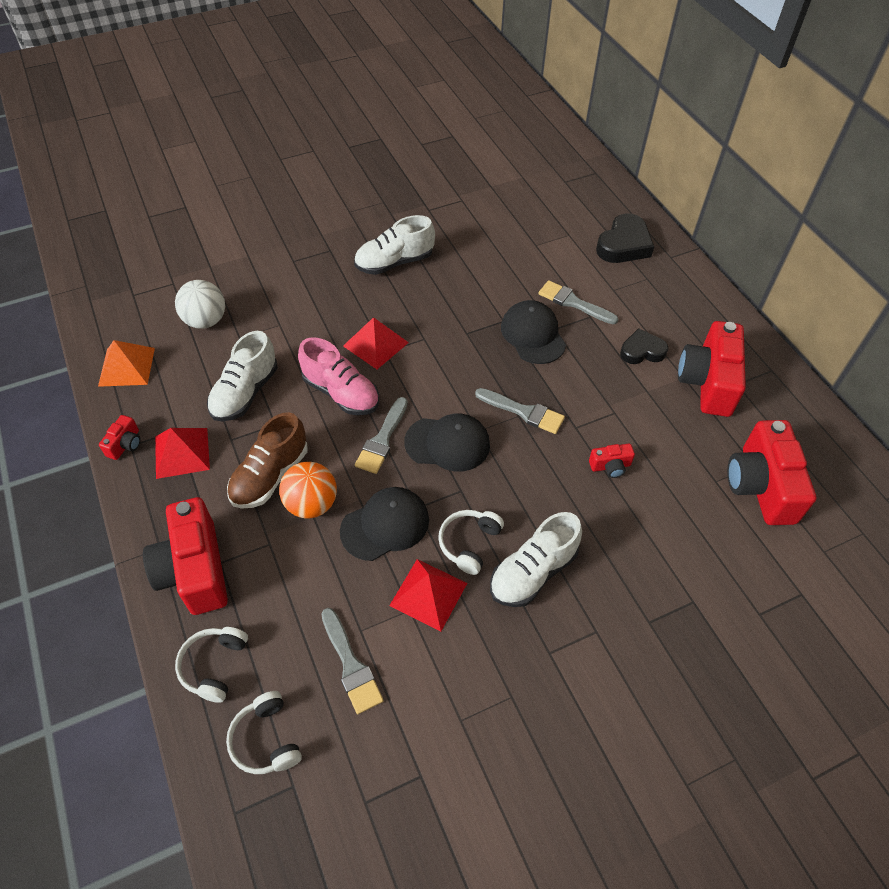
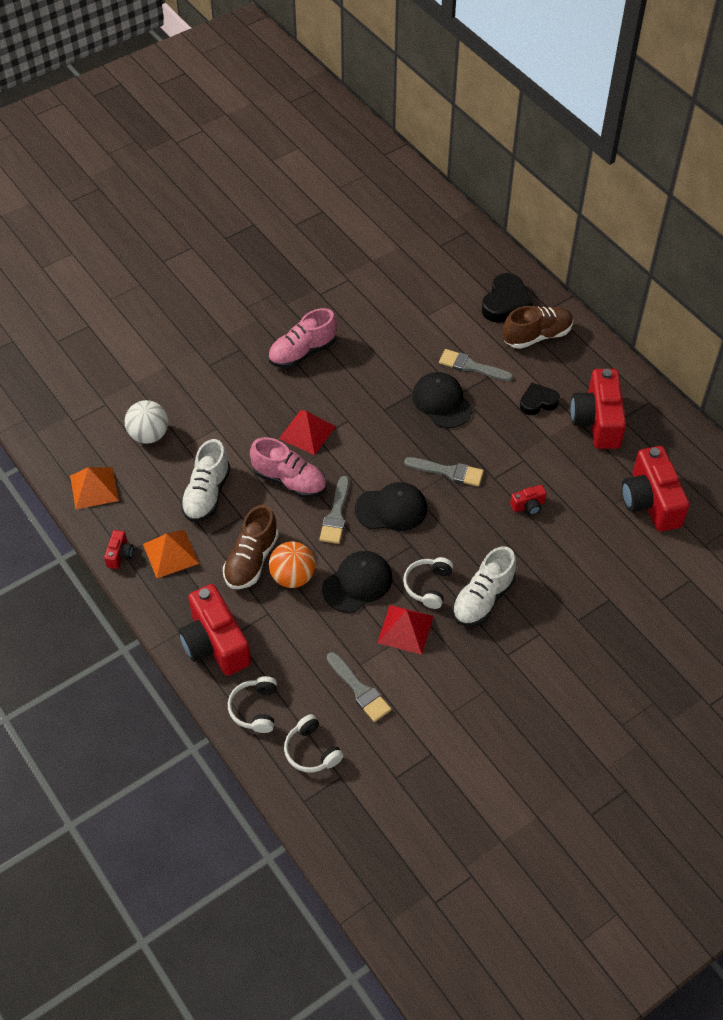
camera: 10 degrees left, 0 degrees up
(182, 452) = (170, 553): red pyramid -> orange pyramid
(394, 262) = (302, 352): white shoe -> pink shoe
(652, 282) = (537, 336): none -> brown shoe

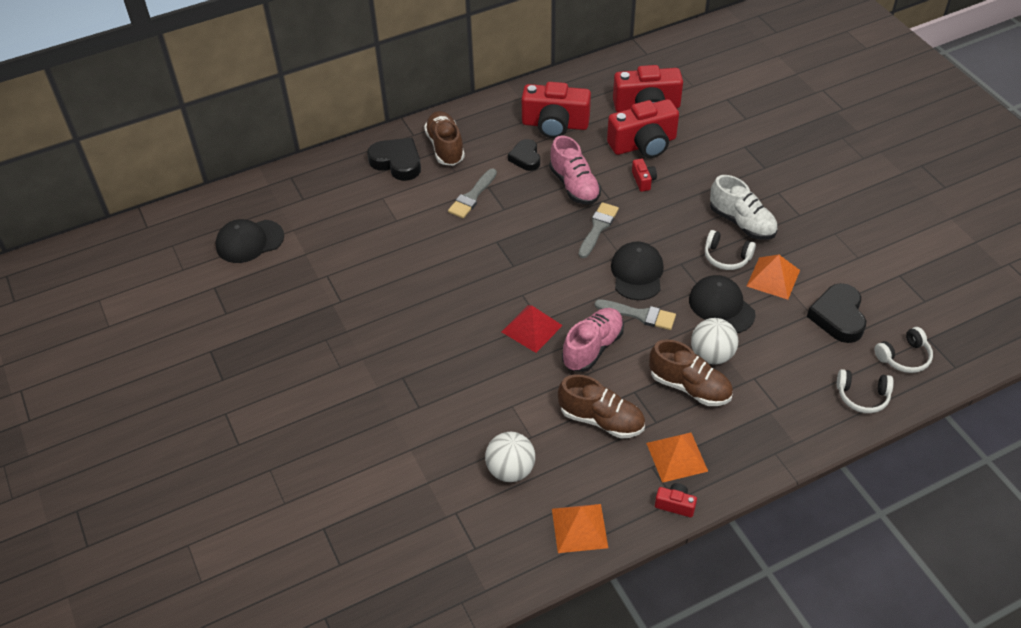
camera: 80 degrees left, 5 degrees down
(207, 494) = (601, 420): white shoe -> brown shoe
(215, 643) = (789, 423): red camera -> red camera (643, 144)
(292, 577) = (711, 355): orange ball -> white ball
(302, 352) = (421, 323): pink shoe -> pink shoe (574, 186)
(359, 690) = (838, 317): grey brush -> black heart
(405, 629) = (773, 278): red pyramid -> orange pyramid
(442, 402) = (512, 222): black cap -> black cap (249, 241)

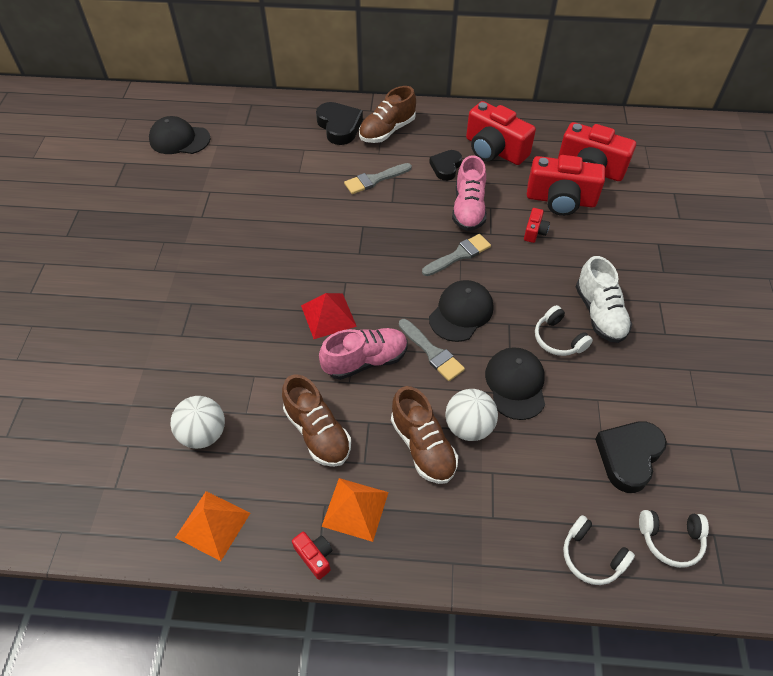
camera: 30 degrees right, 5 degrees up
(445, 147) = (387, 131): brown shoe -> brown shoe turned 150 degrees counterclockwise
(773, 278) = (590, 382): orange pyramid -> none

